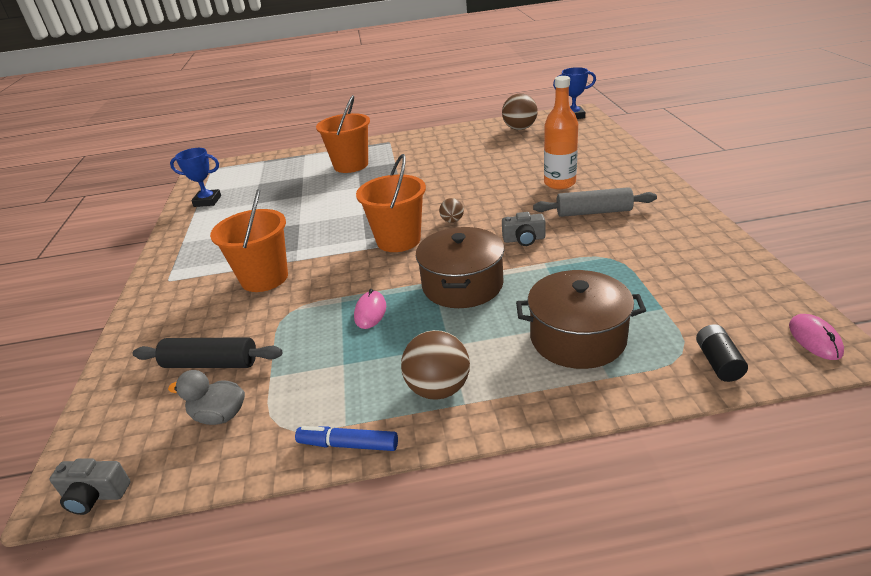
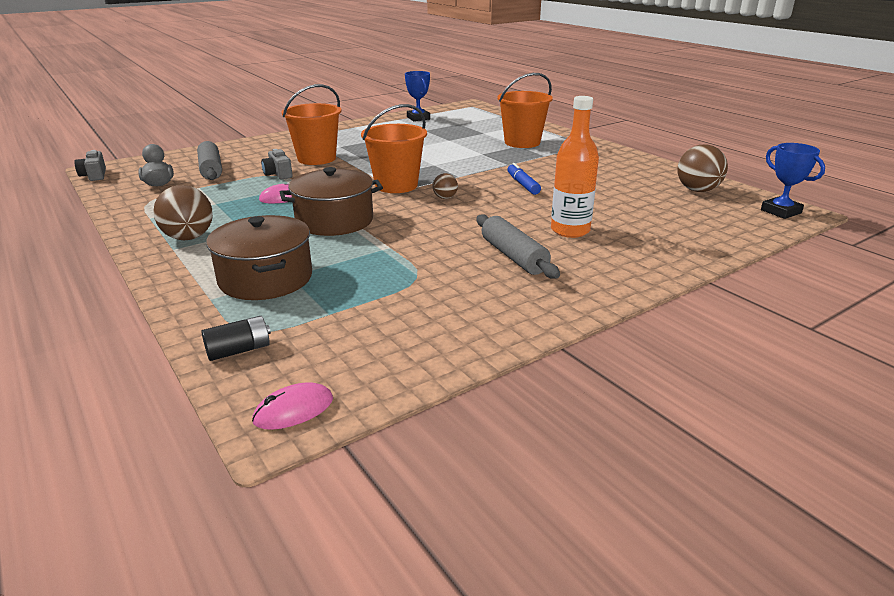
camera: 60 degrees right, 5 degrees down
(211, 364) = (211, 169): black rolling pin -> grey rolling pin
(348, 445) = (129, 222): blue marker -> blue marker (522, 184)
(524, 239) = (429, 232): grey camera -> grey camera (278, 174)

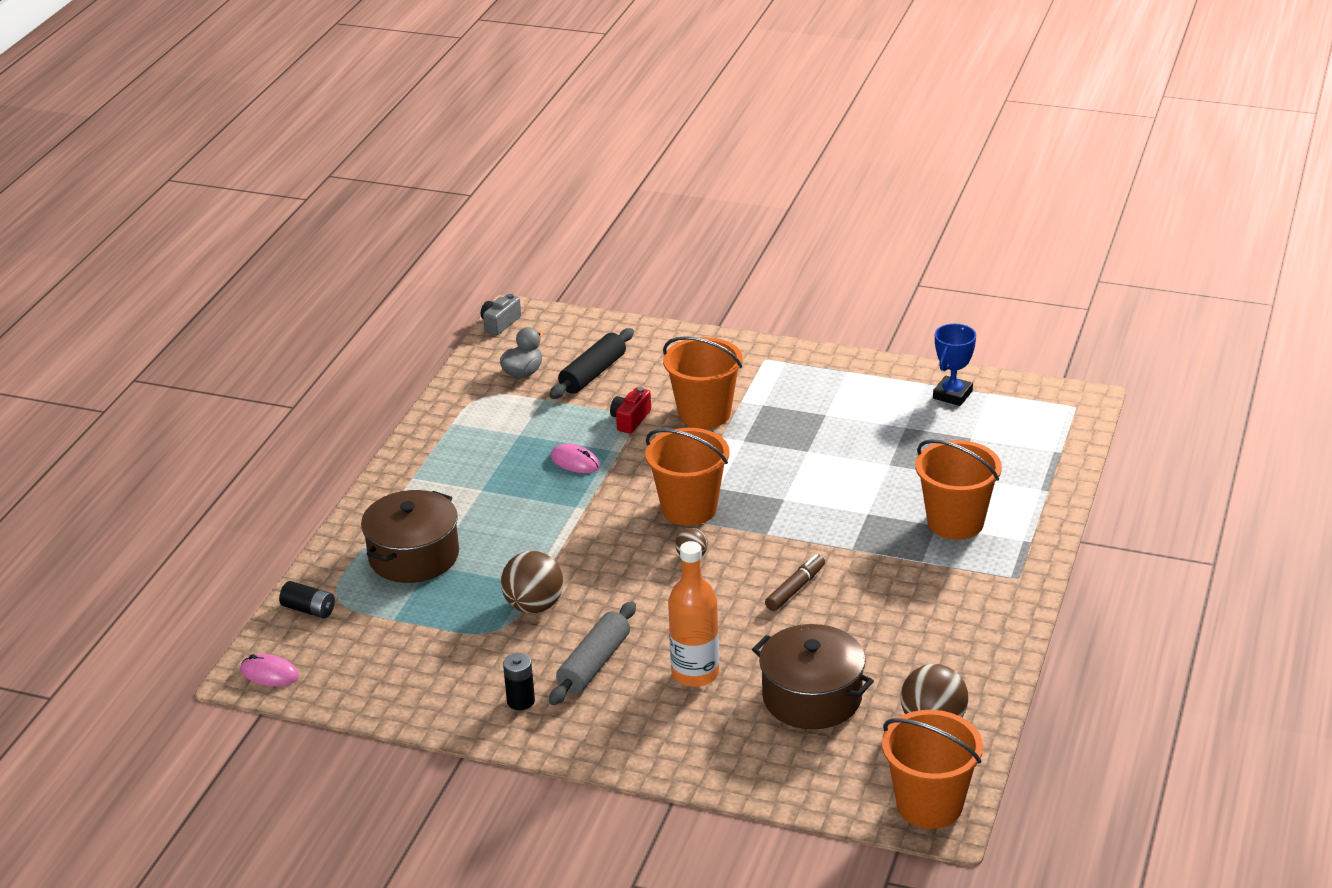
camera: 55 degrees right, 5 degrees up
(189, 237) = (439, 470): brown ball -> brown ball (534, 606)
(211, 169) = (593, 373): grey rolling pin -> black rolling pin
(278, 174) = (630, 420): grey camera -> red camera
(334, 221) = (557, 523): brown pot -> brown pot (812, 697)
(522, 184) = (795, 589): blue marker -> brown marker
(522, 296) = (521, 701): none -> black battery
(780, 211) = (929, 805): blue trophy -> orange bucket

